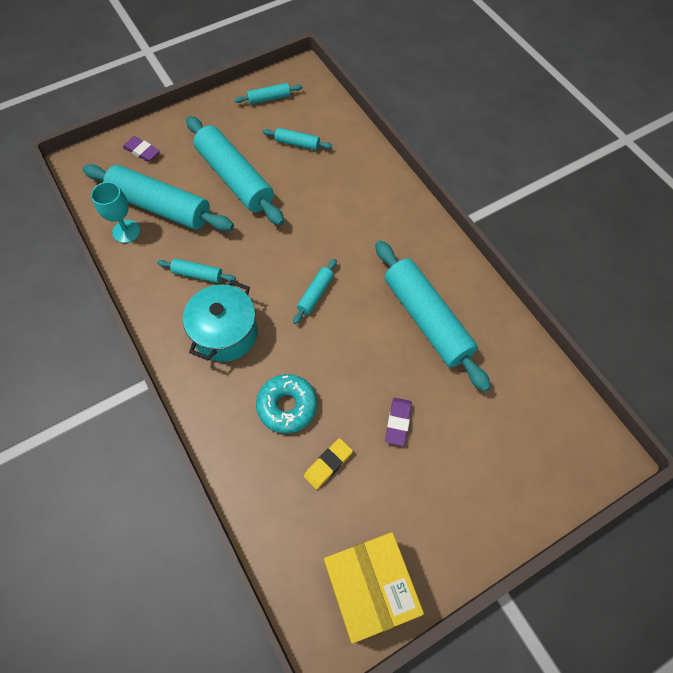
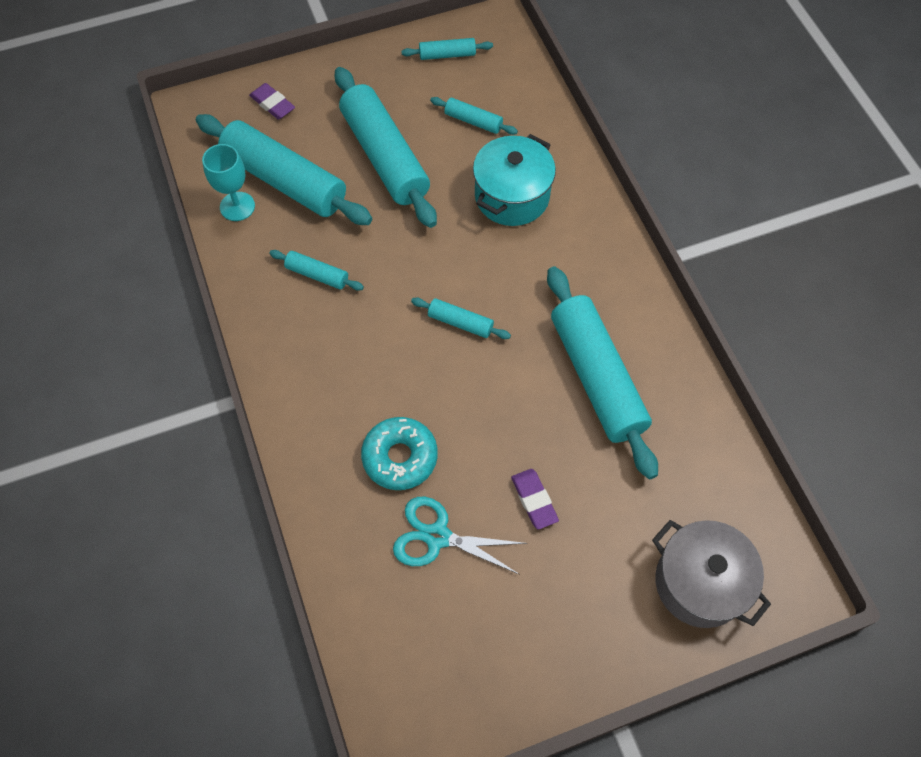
camera: 10 degrees right, 0 degrees up
(225, 333) = (339, 355): turquoise pot -> turquoise pot (512, 196)
(315, 294) = (460, 322): turquoise rolling pin -> turquoise rolling pin turned 75 degrees clockwise
(328, 464) = (437, 536): yellow eraser -> turquoise scissors
(370, 588) = (460, 691): yellow box -> none
(398, 422) = (534, 500): purple eraser -> purple eraser turned 45 degrees counterclockwise
(537, 465) = (700, 583): none -> grey pot

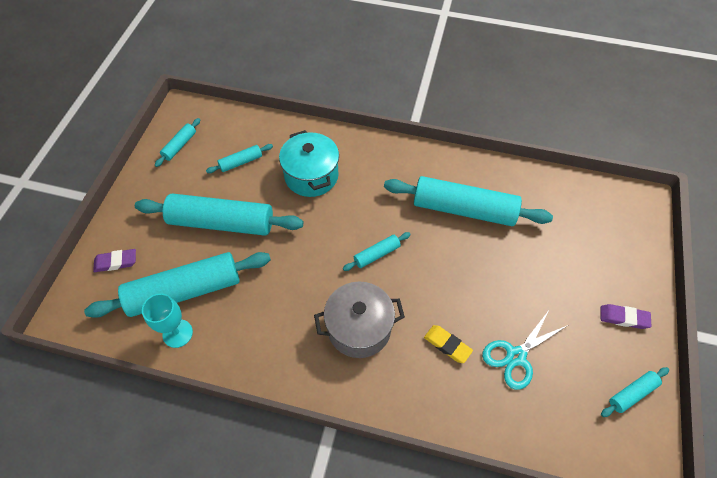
camera: 55 degrees left, 5 degrees down
(317, 274) = (276, 314): turquoise rolling pin -> turquoise rolling pin (632, 393)
(400, 457) = (447, 345): turquoise donut -> yellow eraser
(534, 500) = (522, 288): purple eraser -> purple eraser (623, 318)
(700, 583) = (619, 240): grey pot -> grey pot (359, 328)

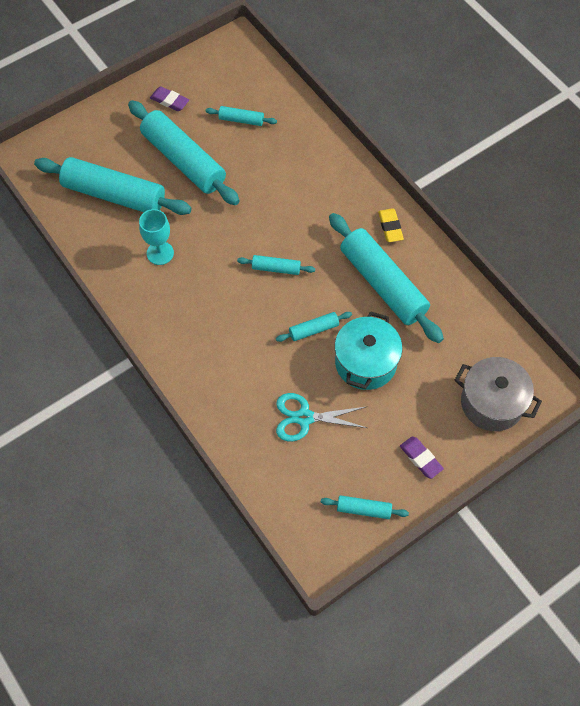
camera: 40 degrees right, 5 degrees up
(116, 262) = (86, 139): purple eraser -> purple eraser (169, 101)
(177, 333) = (85, 222): turquoise goblet -> turquoise goblet (160, 253)
(179, 146) = (206, 73): turquoise rolling pin -> turquoise rolling pin (313, 329)
(311, 176) = (286, 169): turquoise pot -> turquoise pot (365, 362)
(359, 328) = (210, 311): grey pot -> grey pot (491, 403)
(447, 345) = (262, 371): yellow eraser -> yellow eraser (390, 227)

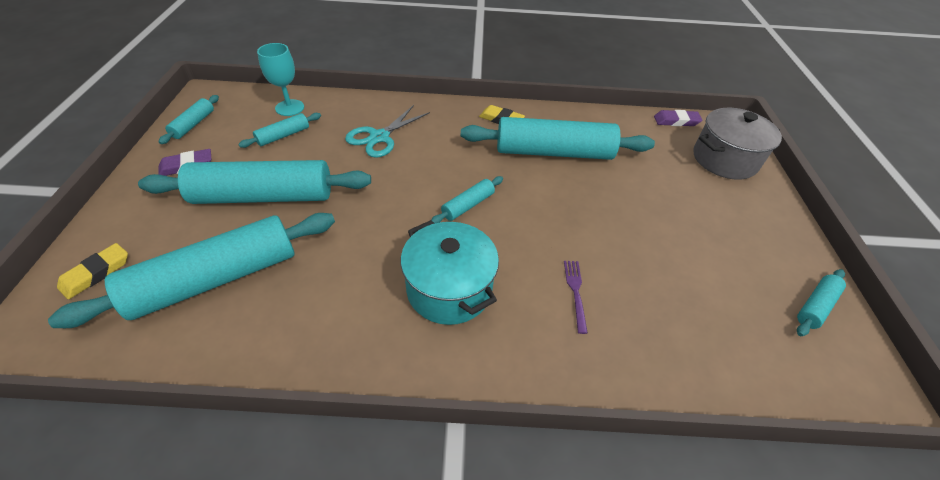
camera: 55 degrees left, 15 degrees down
(73, 143) = (96, 273): none -> yellow eraser
(160, 253) = (343, 285): turquoise goblet -> turquoise goblet (289, 108)
(255, 369) = (575, 292): none -> purple fork
(304, 417) = (668, 288): turquoise scissors -> turquoise scissors (379, 137)
(313, 329) = (563, 220): turquoise rolling pin -> turquoise rolling pin (193, 124)
(365, 362) = (630, 207): turquoise pot -> turquoise pot (449, 289)
(420, 458) = (765, 230): purple eraser -> purple eraser (676, 121)

